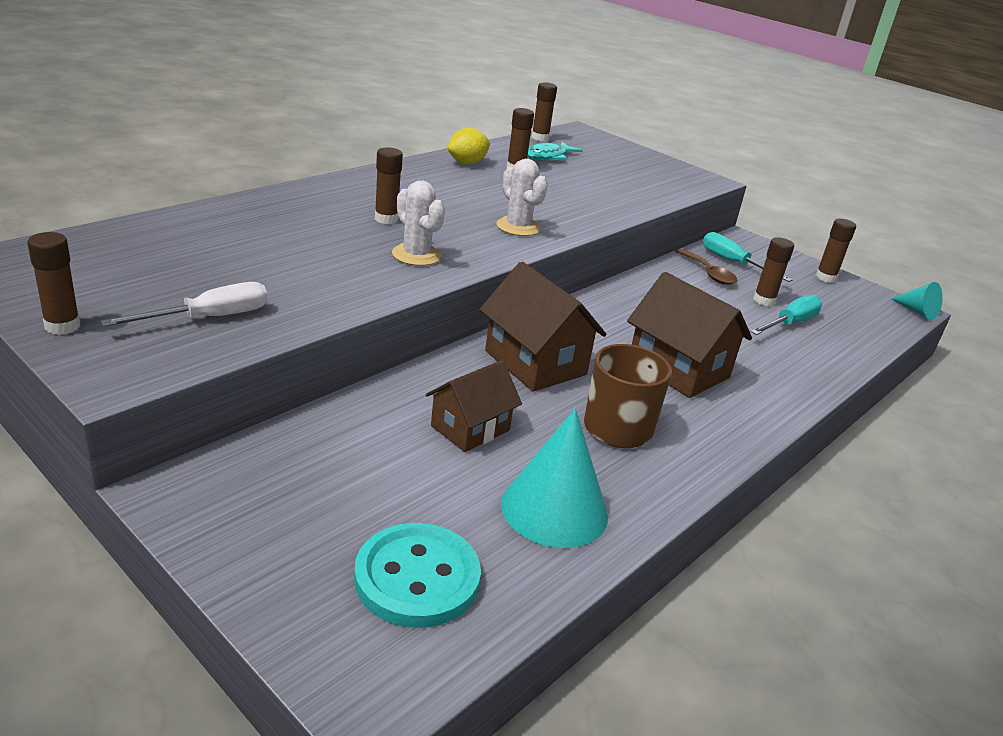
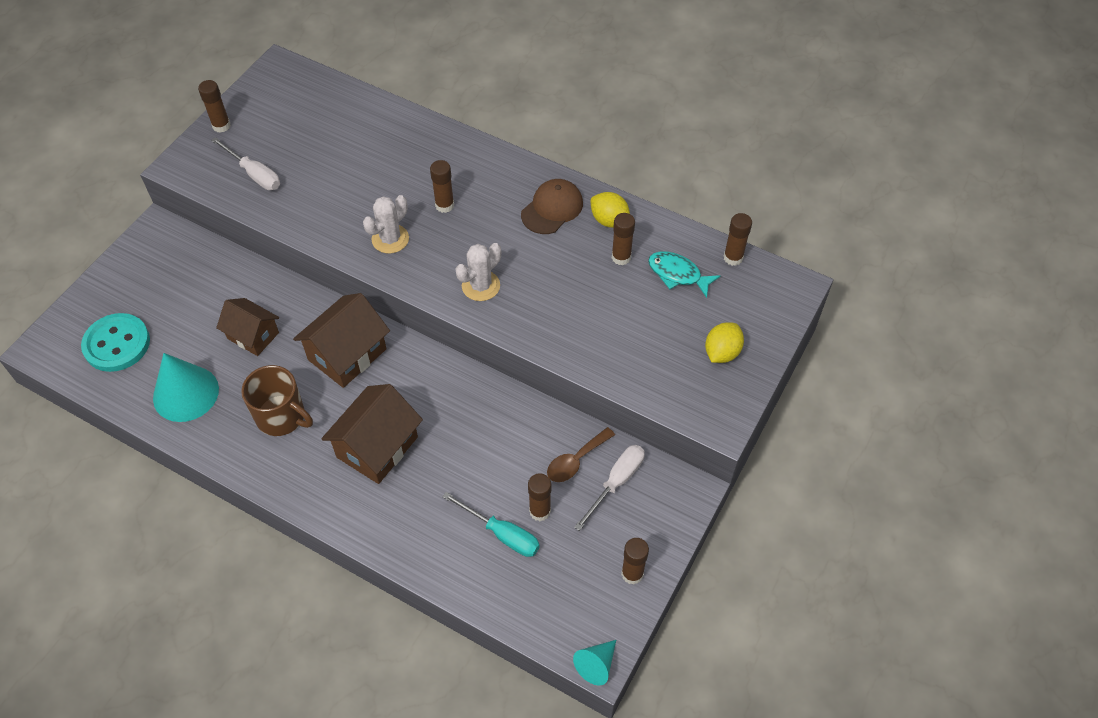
camera: 80 degrees right, 25 degrees up
(433, 178) = (552, 209): none -> brown cap
(639, 164) = (722, 352): none -> yellow lemon
(733, 263) = (616, 482): turquoise screwdriver -> white screwdriver

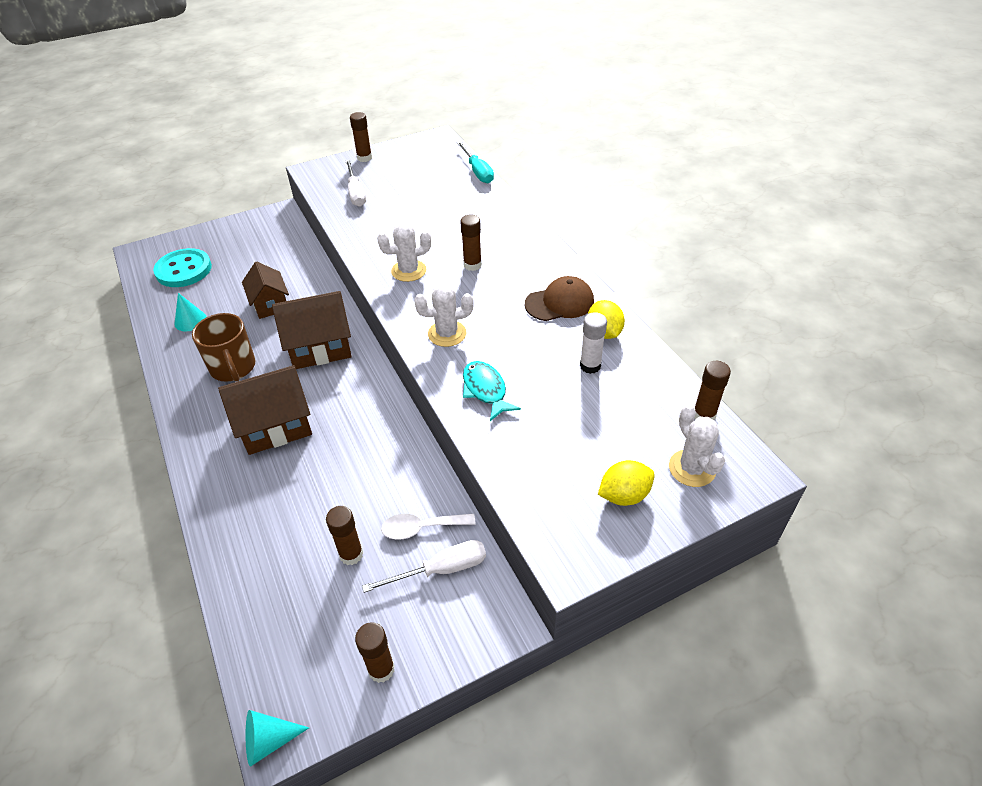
camera: 35 degrees right, 10 degrees down
(186, 393) = (190, 320): turquoise cone -> turquoise cone, size x0.55
(502, 534) = (302, 555): turquoise screwdriver -> turquoise screwdriver (477, 172)
(576, 461) = (421, 528): brown spoon -> white spoon
(621, 257) = (590, 366): brown glue stick -> white glue stick
(677, 274) = (634, 404): turquoise fish -> turquoise fish (485, 390)
(753, 306) = (692, 468): none -> white cactus

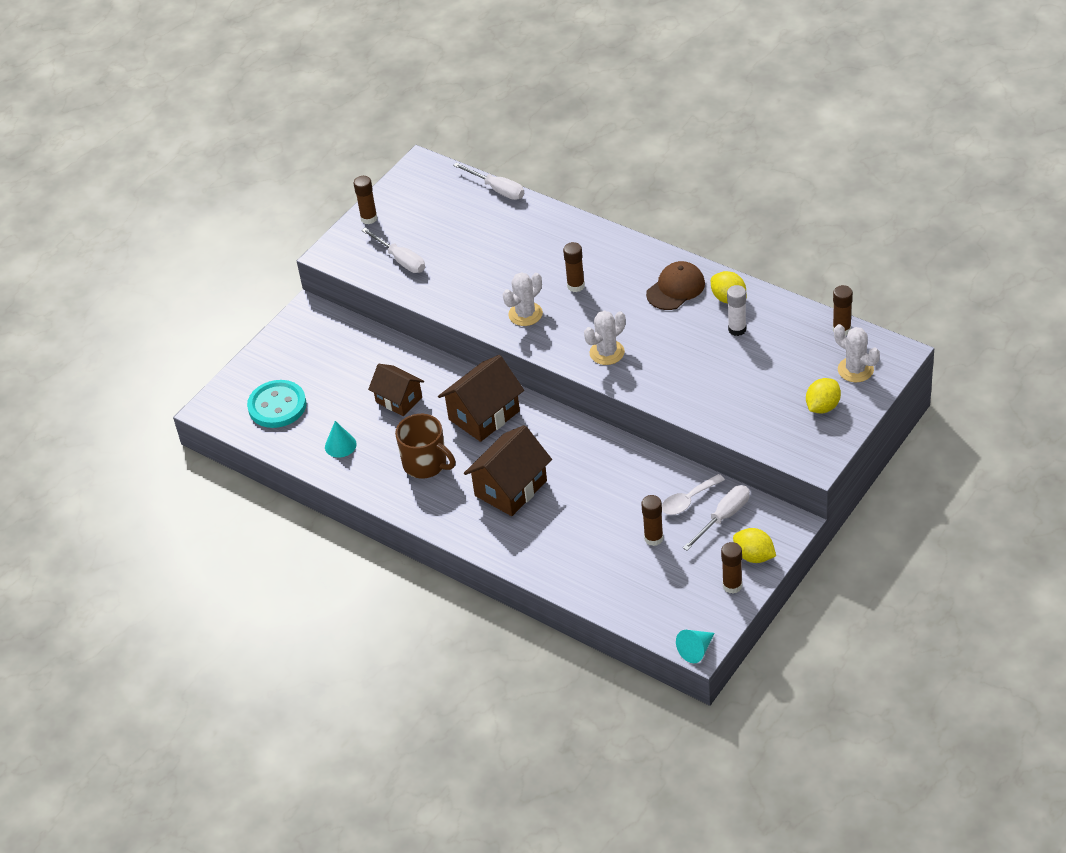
camera: 25 degrees left, 0 degrees up
(435, 642) = (754, 556): none -> yellow lemon
(477, 172) = (497, 189): turquoise screwdriver -> white screwdriver
(485, 390) = (674, 381): turquoise fish -> none

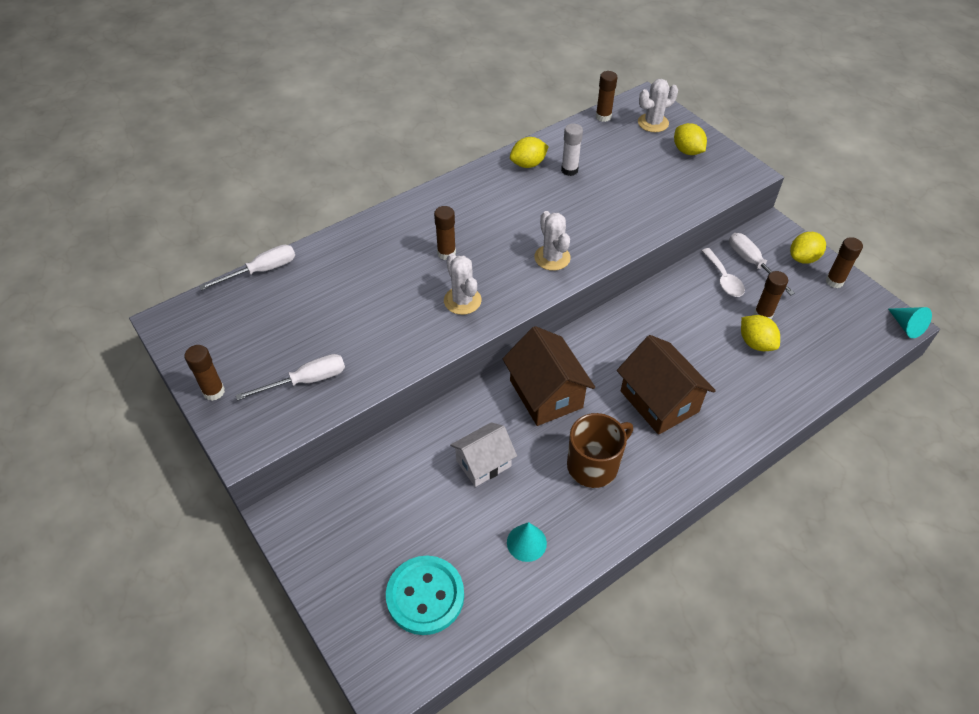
camera: 75 degrees left, 5 degrees up
(399, 400) = (483, 463): brown house -> white house
(613, 539) = (755, 343): none -> yellow lemon
(675, 288) = (494, 191): brown cap -> none

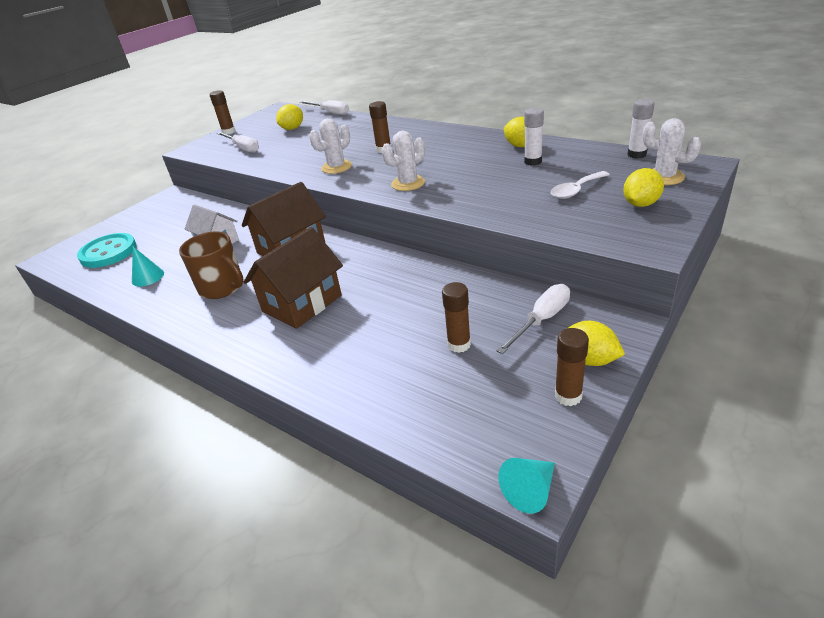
camera: 75 degrees right, 15 degrees down
(603, 117) = (636, 154): brown glue stick -> white glue stick
(723, 279) = (497, 306): white spoon -> white spoon (576, 190)
(755, 343) = (410, 347): yellow lemon -> yellow lemon (292, 128)

